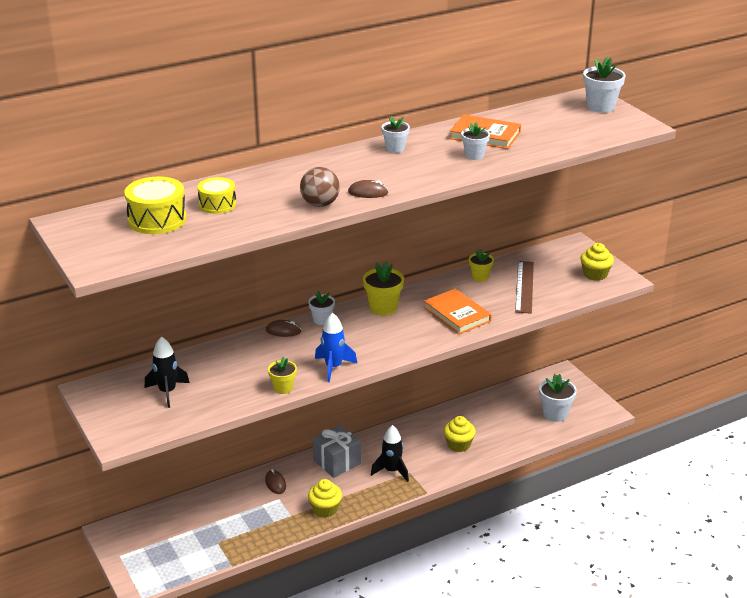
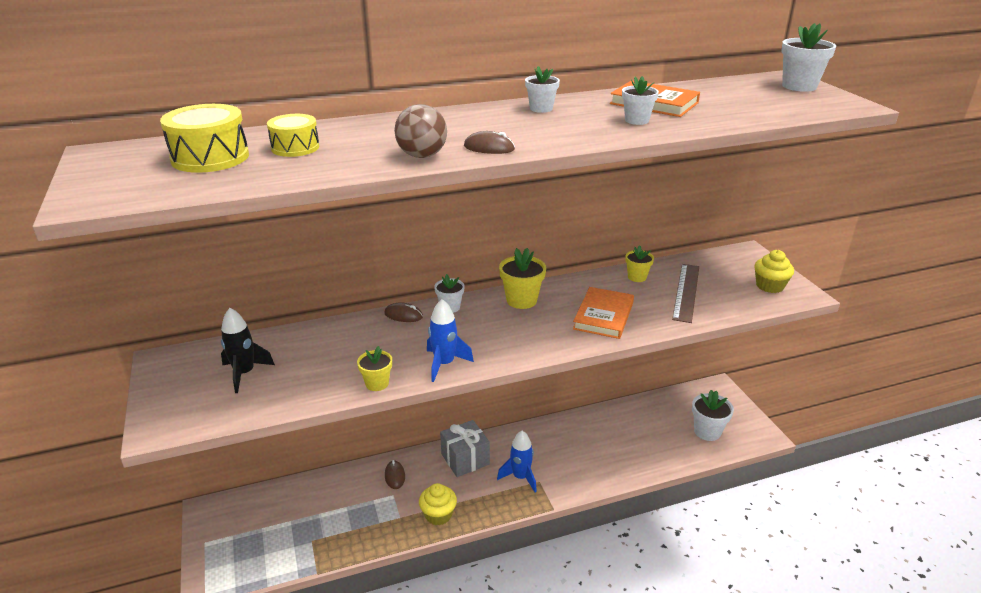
camera: 10 degrees right, 0 degrees up
(391, 471) = (520, 477): black rocket -> blue rocket
(457, 314) = (603, 316): orange book -> orange book turned 45 degrees clockwise
(458, 445) = (598, 455): yellow cupcake -> none

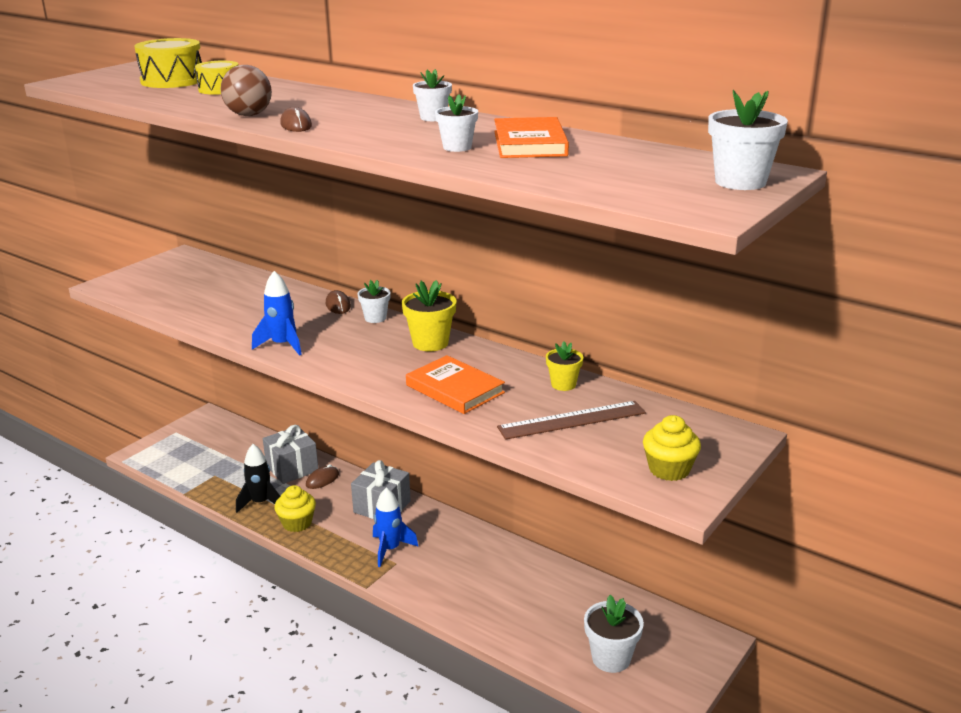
camera: 55 degrees right, 5 degrees down
(244, 373) = (192, 284): black rocket -> black rocket (260, 503)
(358, 487) = (292, 468): none -> grey gift
(377, 383) = (226, 330): yellow flower pot -> none
(603, 316) = (455, 389): orange book -> orange book turned 60 degrees clockwise

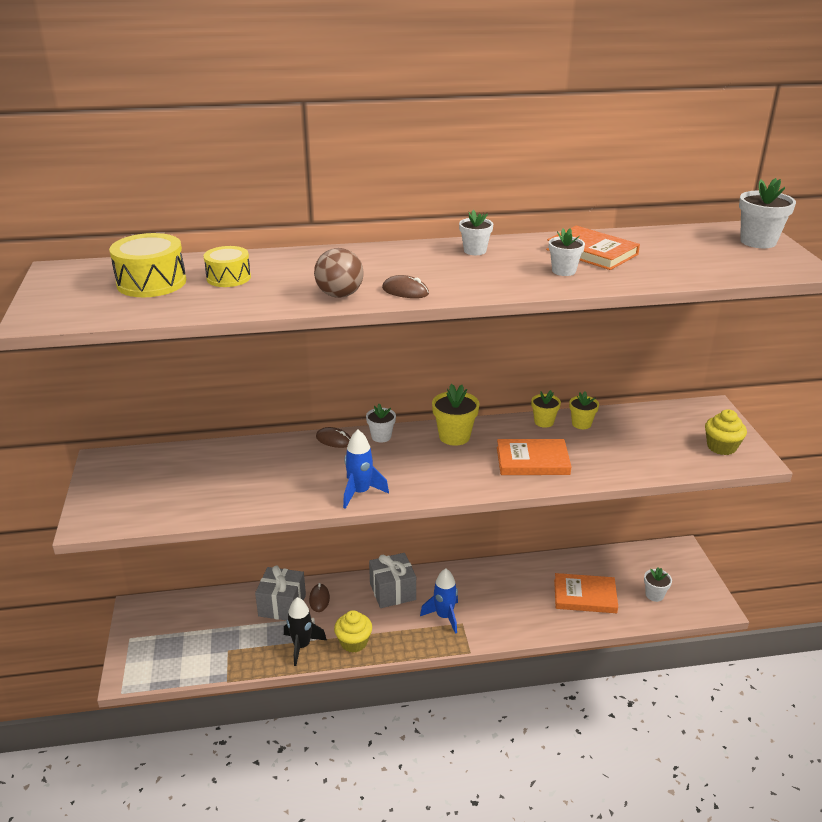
camera: 45 degrees left, 5 degrees up
(531, 367) = (544, 422): none -> yellow flower pot
(538, 613) = (585, 596): none -> orange book
(572, 420) = (628, 444): brown ruler -> none
(611, 658) = (654, 595): white flower pot -> white flower pot, size x0.64

